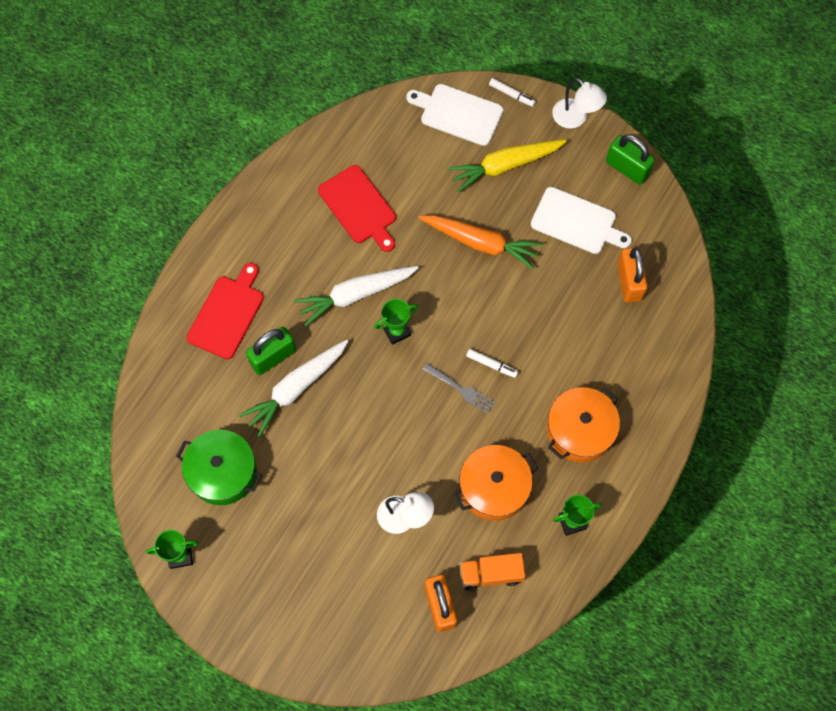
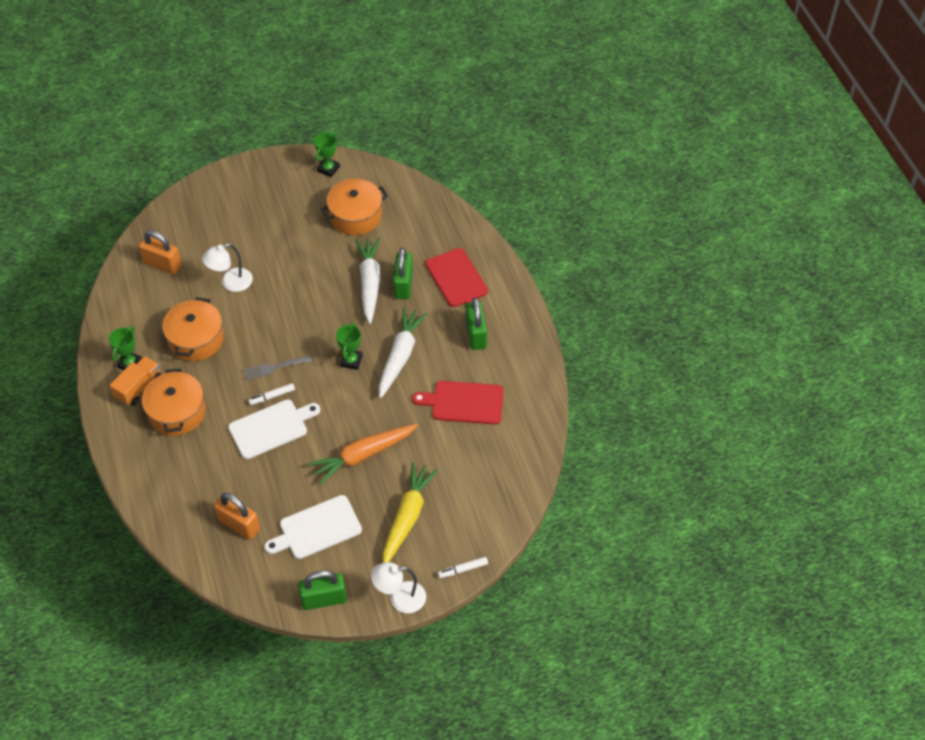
camera: 130 degrees right, 15 degrees down
(222, 472) = (355, 216): green pot -> orange pot
(278, 252) = (476, 334): none -> green padlock
(458, 114) = (480, 519): white cutting board -> white cutting board (271, 428)
(490, 574) = (151, 301): orange truck -> orange truck (138, 387)

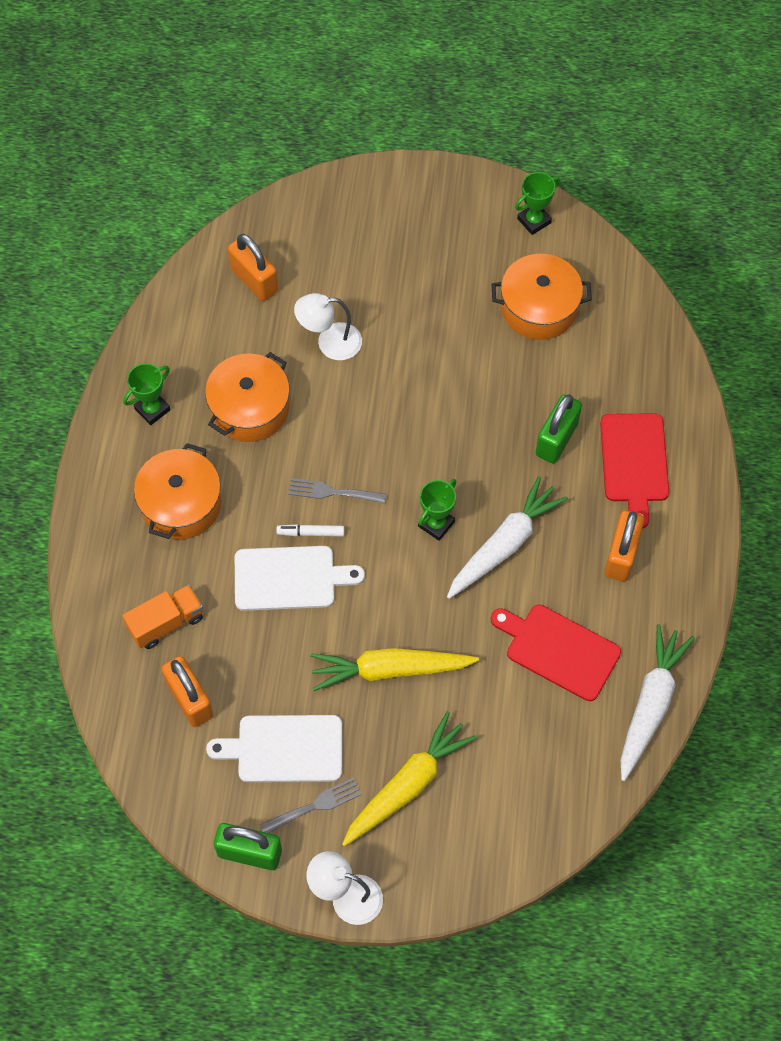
camera: 25 degrees right, 10 degrees up
(138, 387) = (148, 448): orange truck -> orange truck (166, 623)
(353, 554) = (315, 805): none -> grey fork
(363, 455) = (390, 670): orange carrot -> yellow carrot
(369, 283) = (512, 417): white carrot -> white carrot (650, 704)
(463, 569) = (446, 893): white marker -> none
(476, 334) = (621, 555): green padlock -> orange padlock

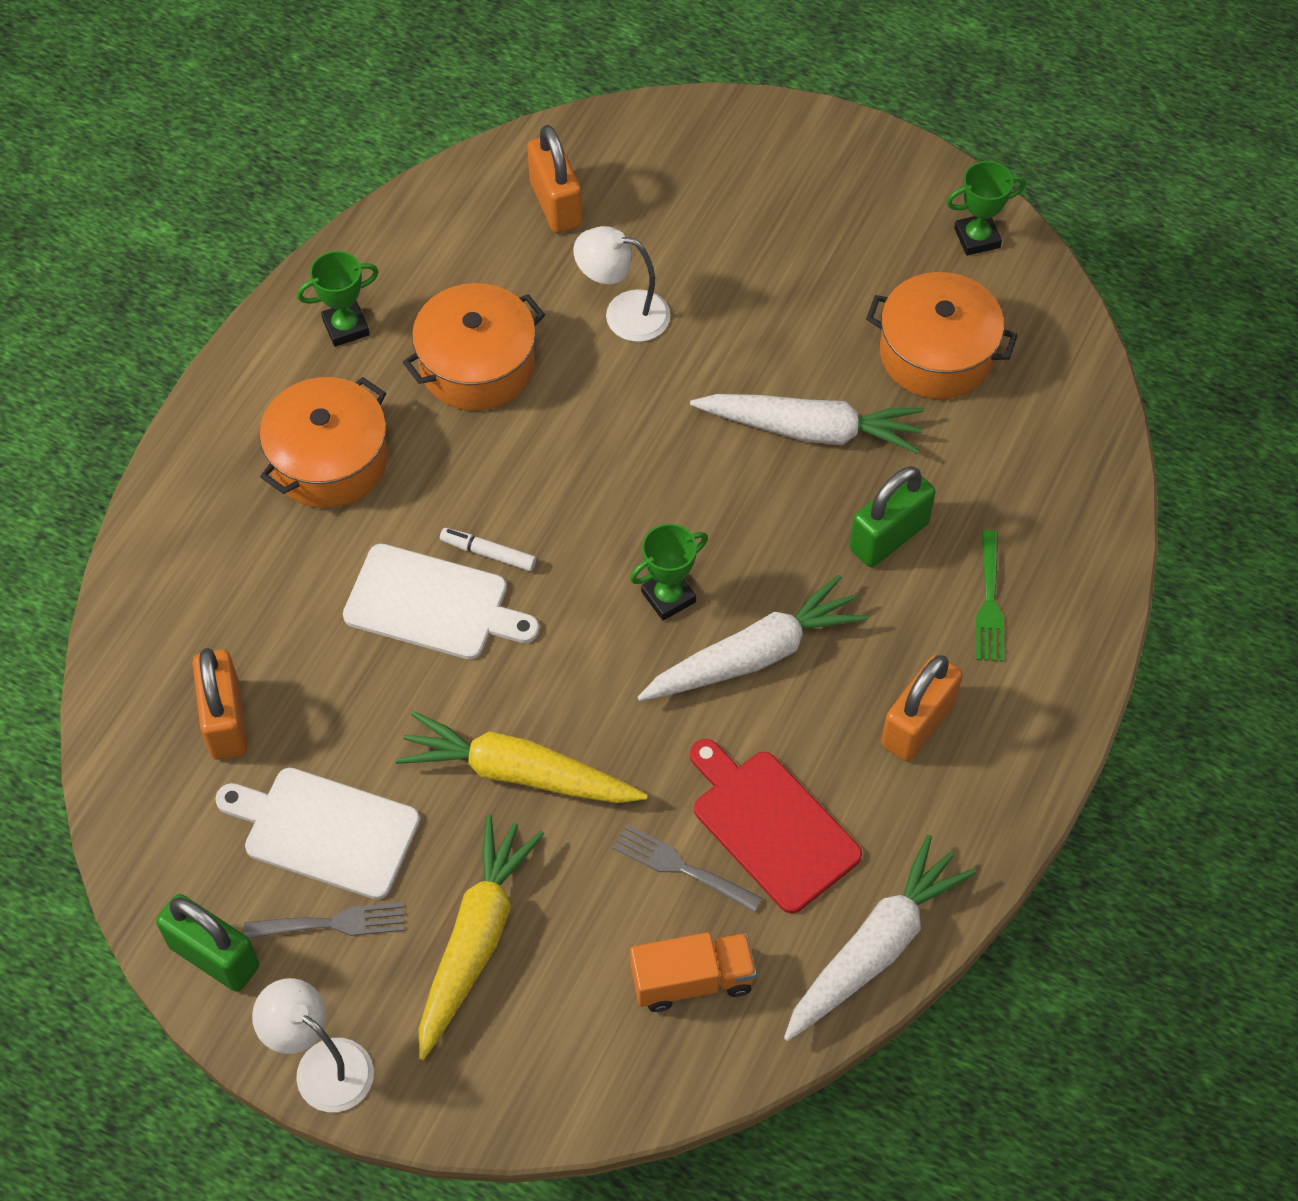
camera: 20 degrees right, 5 degrees down
(166, 623) = (239, 609): orange truck -> orange truck (692, 980)
(332, 492) = (541, 509): grey fork -> grey fork (680, 867)
(408, 784) = (475, 939): yellow carrot -> yellow carrot turned 45 degrees counterclockwise
(481, 384) = (811, 430): none -> white carrot
(634, 462) = (989, 603): red cutting board -> green fork

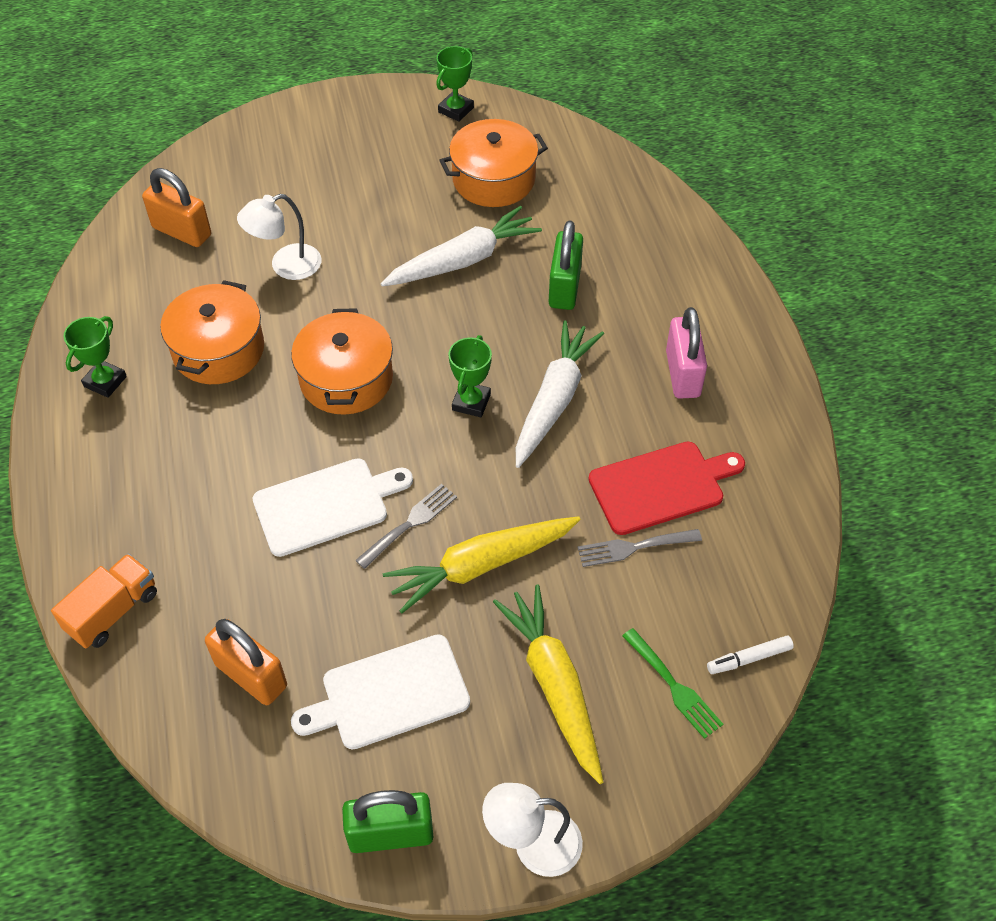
camera: 40 degrees left, 5 degrees down
(329, 460) = (170, 466): orange pot -> orange pot (346, 378)
(333, 923) = (451, 748): grey fork -> grey fork (410, 523)
(488, 553) = (333, 452): white marker -> white marker (749, 658)
(692, 980) = (706, 606): orange truck -> orange truck (113, 611)
(771, 826) = (661, 486): red cutting board -> red cutting board turned 150 degrees clockwise
(875, 947) = (785, 509): white carrot -> none
(918, 724) = (682, 374): orange padlock -> pink padlock
(989, 603) = (654, 286): green fork -> green fork (674, 686)

